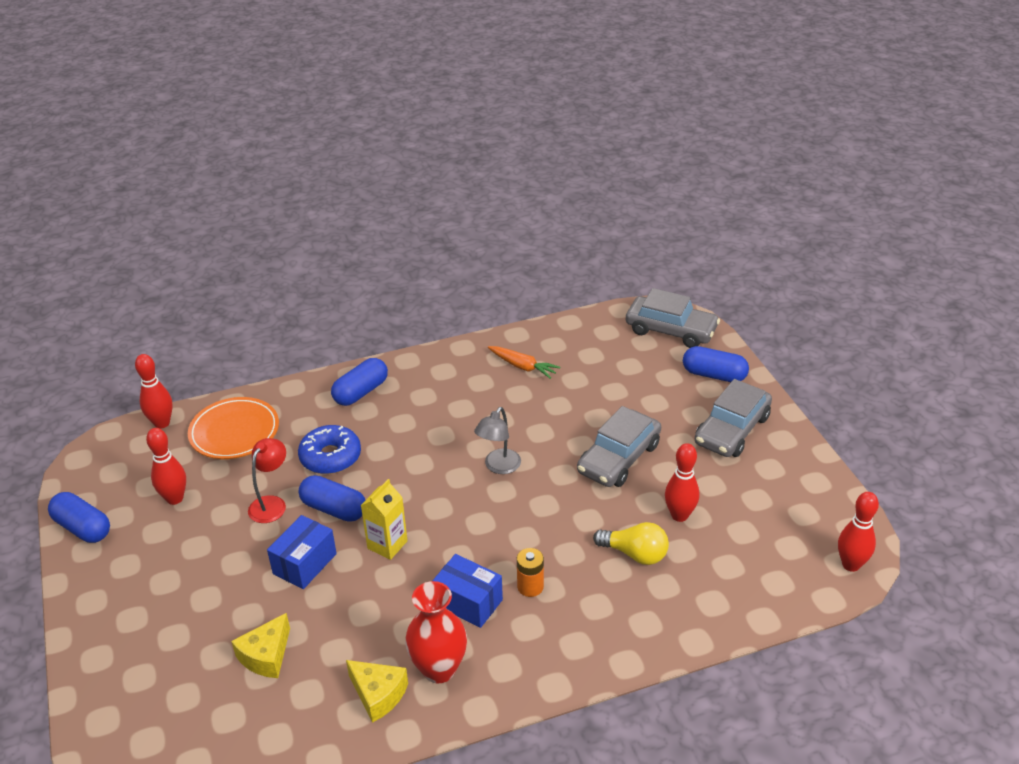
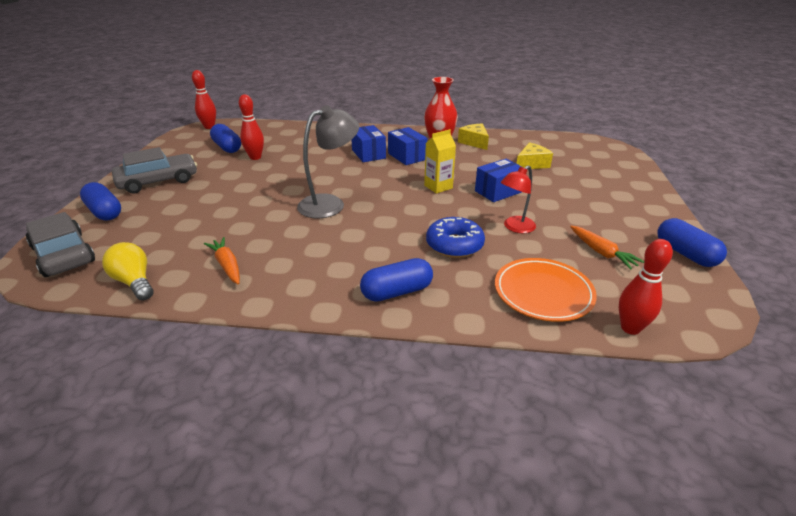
camera: 155 degrees left, 5 degrees down
(175, 498) = (601, 252): red bowling pin -> orange carrot
(334, 509) = (466, 212): blue capsule -> blue capsule (227, 147)
(499, 467) = (330, 204): grey lamp -> grey lamp, size x1.57
(530, 586) = (368, 154): orange battery -> blue box
(619, 458) = (248, 187): grey car -> none
(635, 554) = (300, 151): yellow light bulb -> yellow light bulb (134, 282)

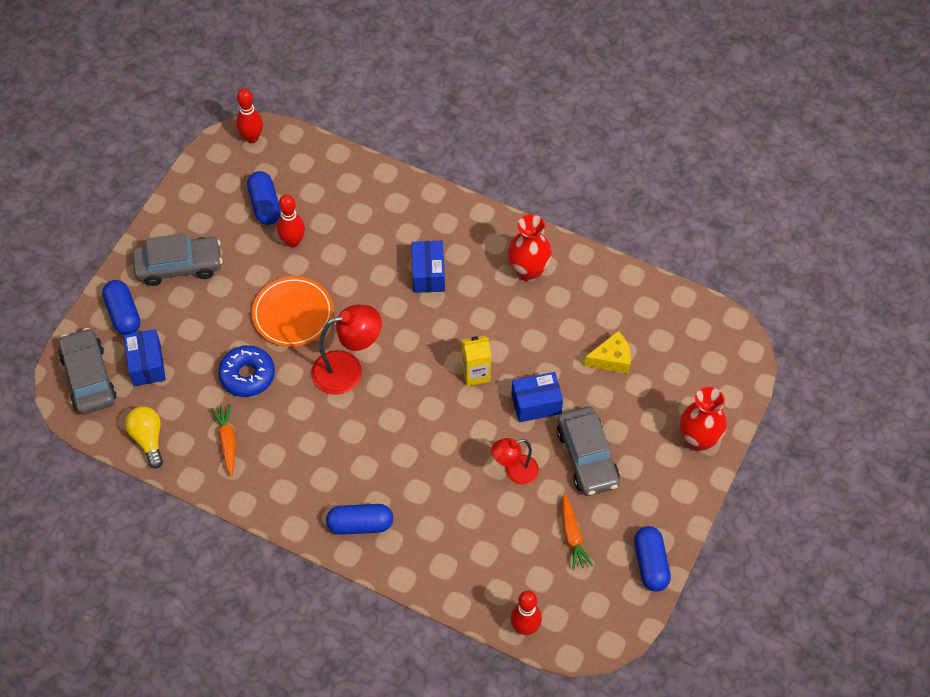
camera: 20 degrees right, 25 degrees up
(330, 204) = (348, 370): grey lamp -> red lamp
(407, 156) = (471, 295): blue box -> blue box (147, 365)
(454, 245) = (441, 479): blue donut -> blue donut (247, 375)
(474, 142) = (573, 284): yellow cheese -> none
(543, 293) = (482, 567): orange plate -> orange plate (293, 314)
(564, 208) = (587, 457): none -> grey car
(634, 185) = (699, 440): none -> red vase

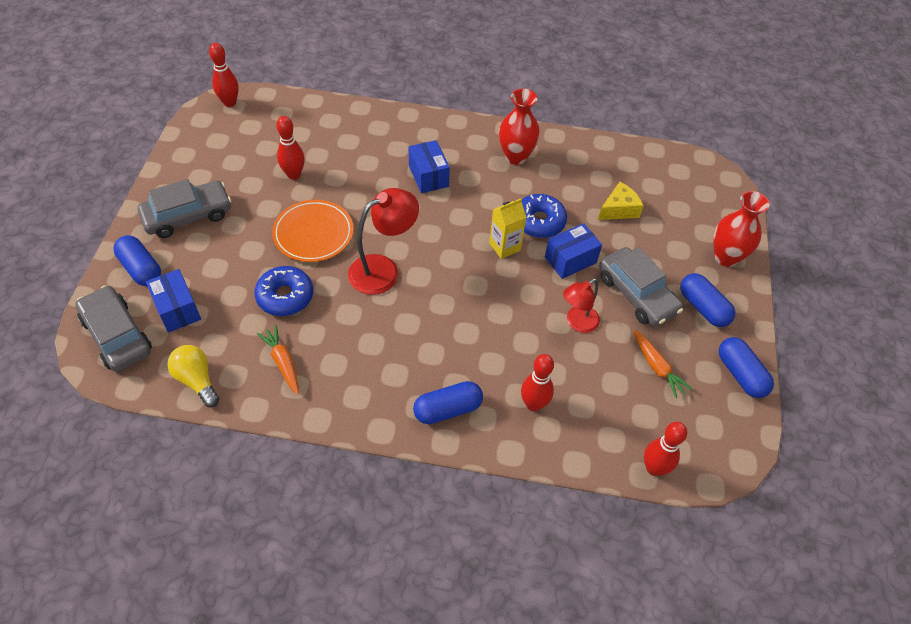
camera: 20 degrees left, 5 degrees down
(265, 205) = (258, 151): blue capsule -> blue capsule (703, 307)
(440, 540) = (533, 404): none -> red bowling pin
(522, 354) = (539, 221): none -> blue donut

